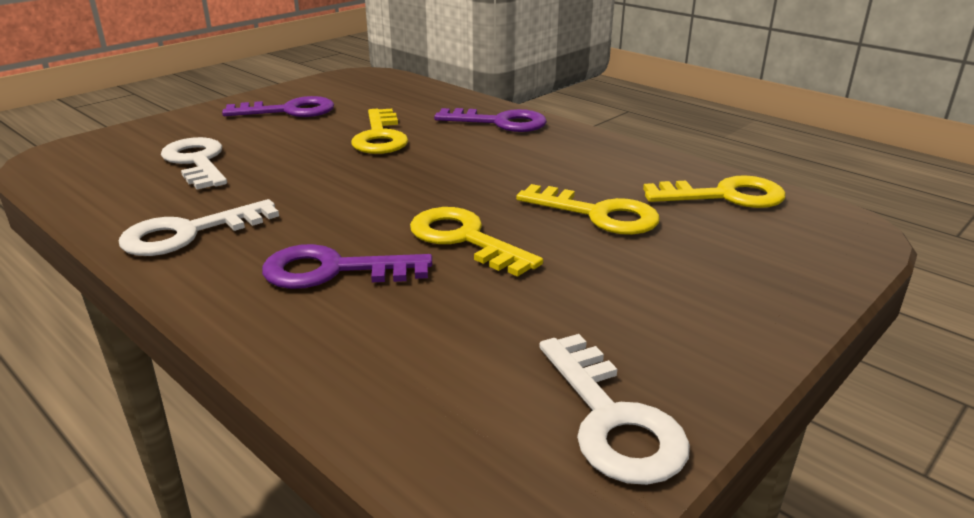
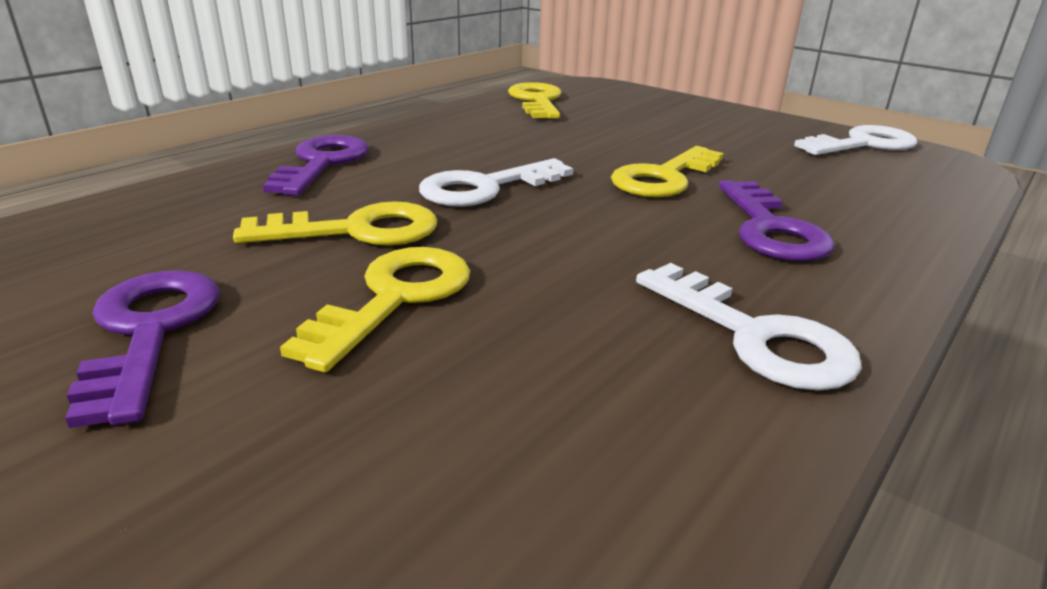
camera: 95 degrees left, 0 degrees up
(197, 162) = (460, 397): white key -> white key (486, 187)
(598, 214) = (587, 134): yellow key -> yellow key (394, 298)

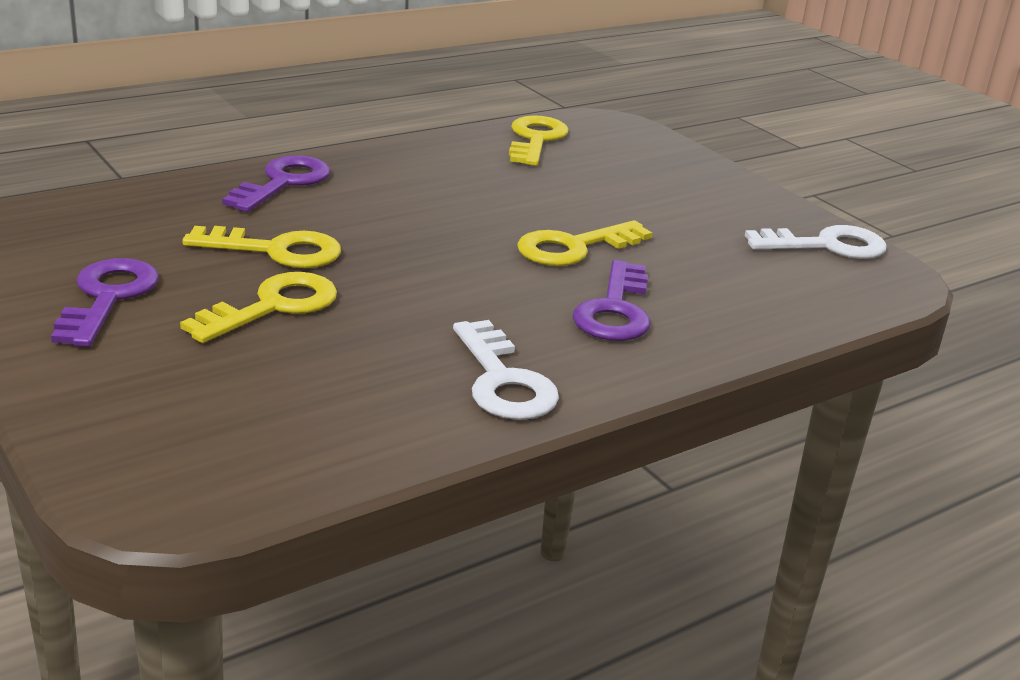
camera: 15 degrees right, 0 degrees up
(486, 187) = (405, 230): white key -> none

